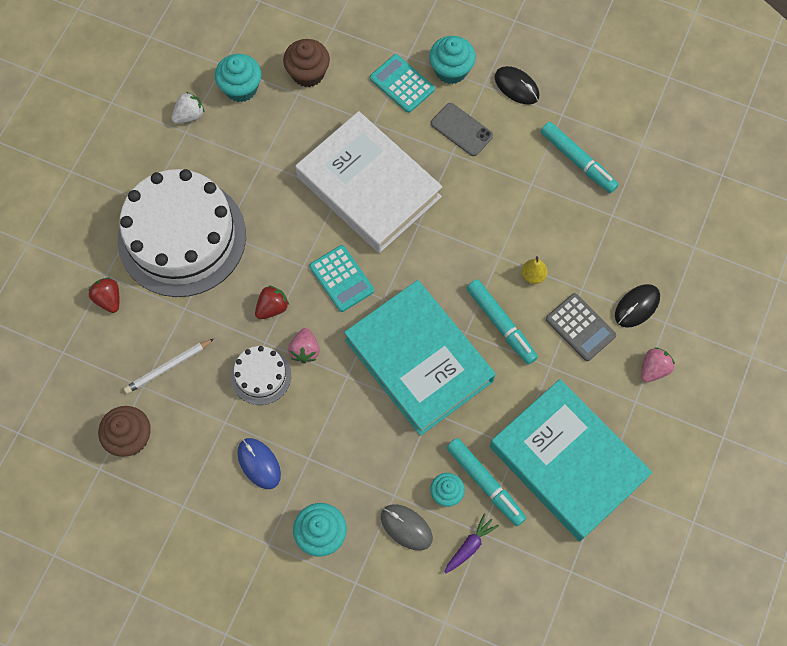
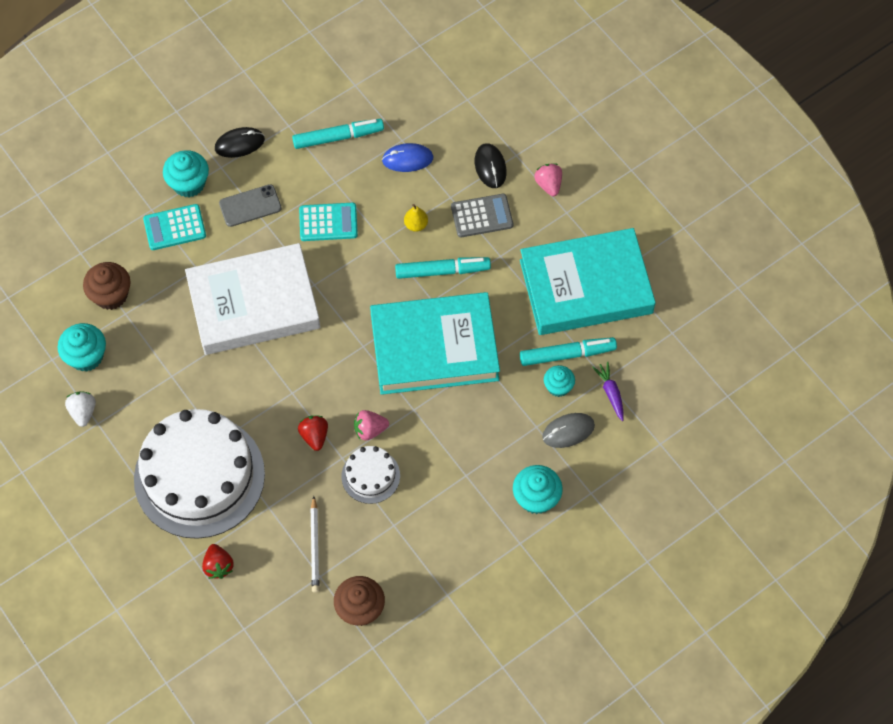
camera: 60 degrees left, 5 degrees down
(108, 299) = (218, 566): red strawberry -> red strawberry turned 105 degrees counterclockwise
(259, 463) = (447, 516): blue mouse -> blue mouse (407, 159)
(305, 350) = (370, 430): pink strawberry -> pink strawberry turned 135 degrees clockwise
(341, 279) = (324, 368): turquoise calculator -> turquoise calculator (328, 222)

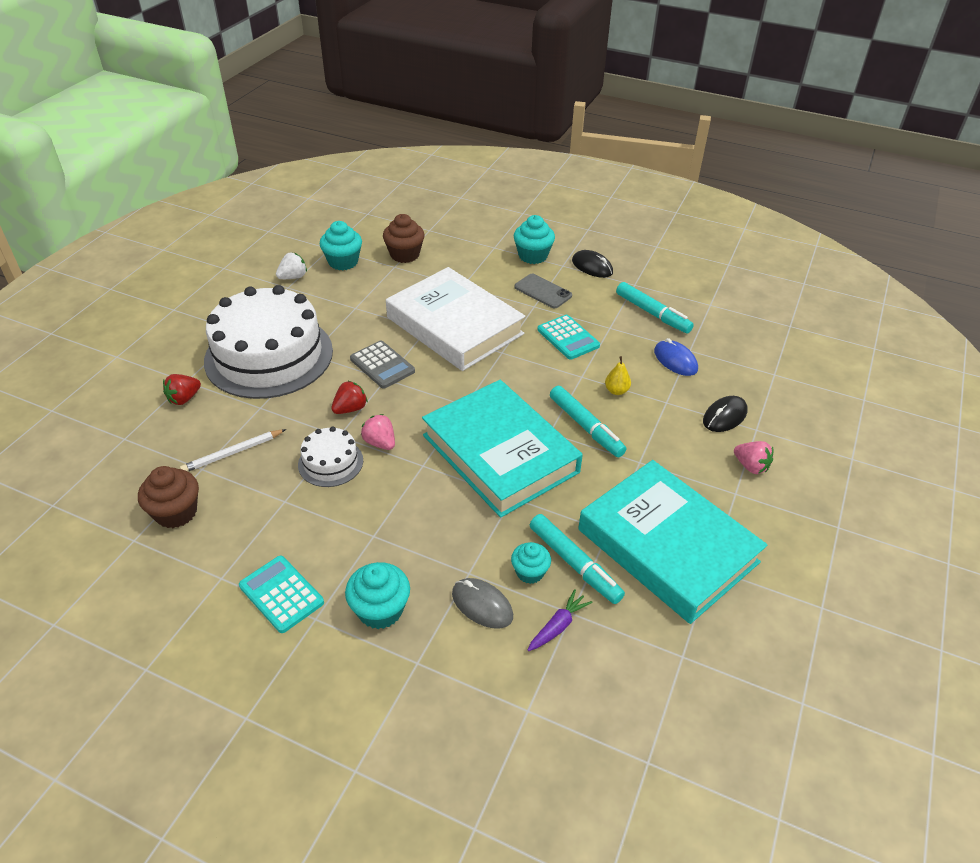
camera: 60 degrees right, 20 degrees down
(174, 227) = (488, 263): turquoise calculator -> turquoise calculator (281, 594)
(482, 216) = (668, 431): grey calculator -> grey calculator (382, 365)
(548, 185) = (751, 466): pink strawberry -> pink strawberry turned 90 degrees clockwise

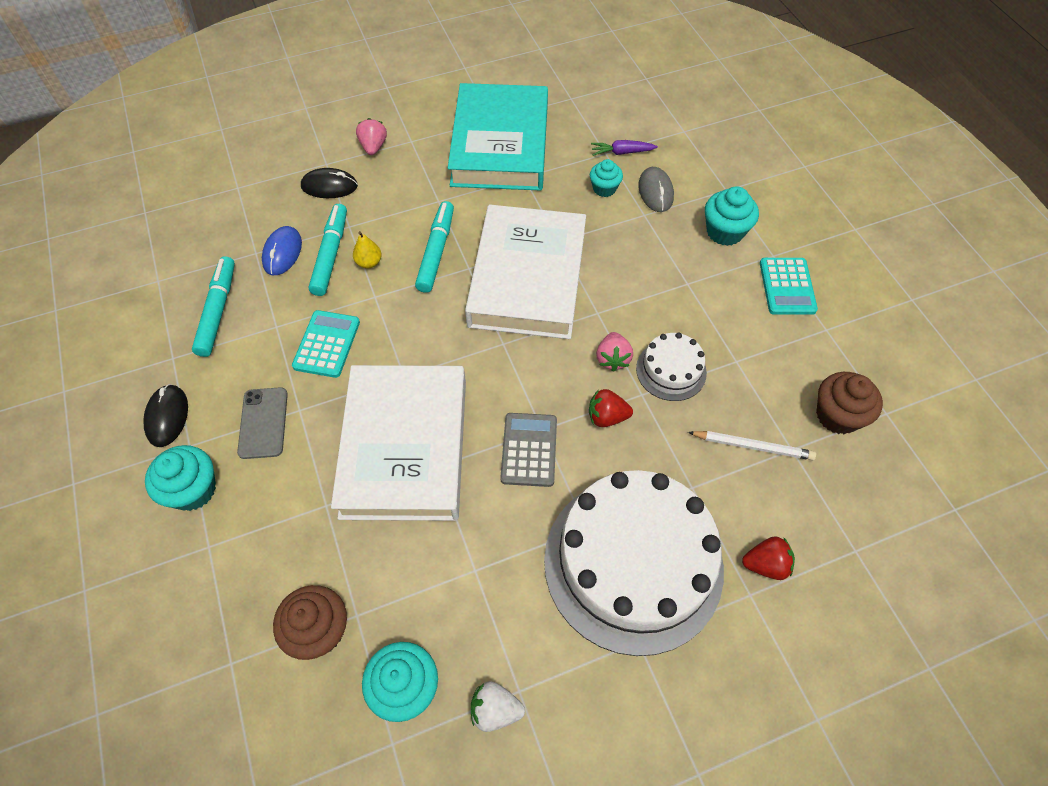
camera: 135 degrees left, 15 degrees up
(500, 453) = (527, 278): turquoise book -> white book
(574, 564) = (570, 174): turquoise marker -> turquoise marker (331, 254)

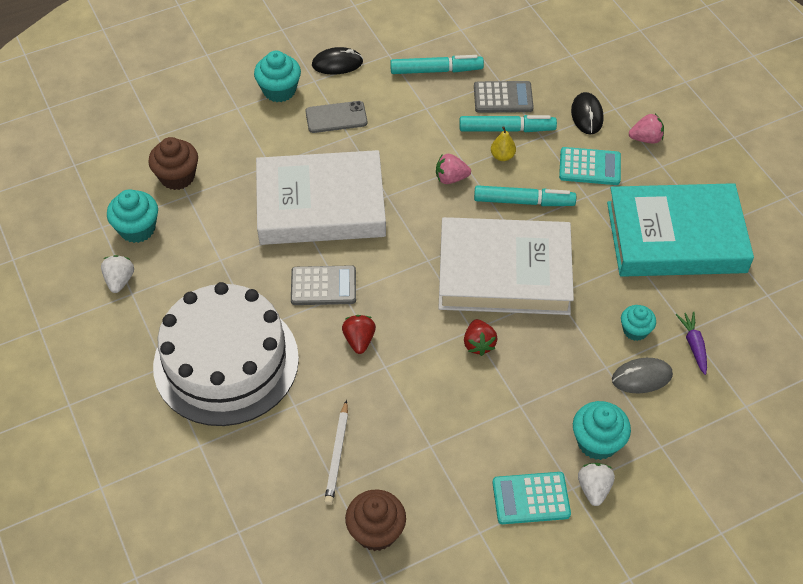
camera: 85 degrees right, 5 degrees down
(282, 253) = (503, 98): blue mouse -> grey calculator
(327, 344) = (412, 142): turquoise calculator -> turquoise calculator (589, 167)
(612, 359) = (421, 343): pink strawberry -> pink strawberry (451, 178)
(671, 370) = (413, 390): white cake -> none
(765, 564) = (225, 458): red strawberry -> red strawberry (478, 344)
(772, 240) = (594, 489): none -> white strawberry

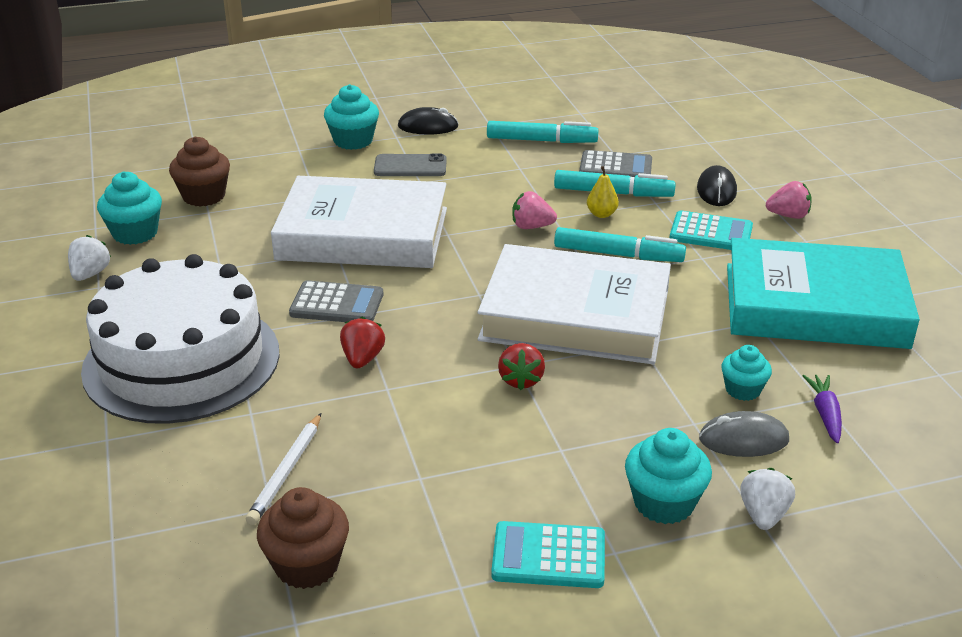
camera: 10 degrees right, 20 degrees down
(594, 489) = (647, 557): white strawberry -> white strawberry (763, 515)

